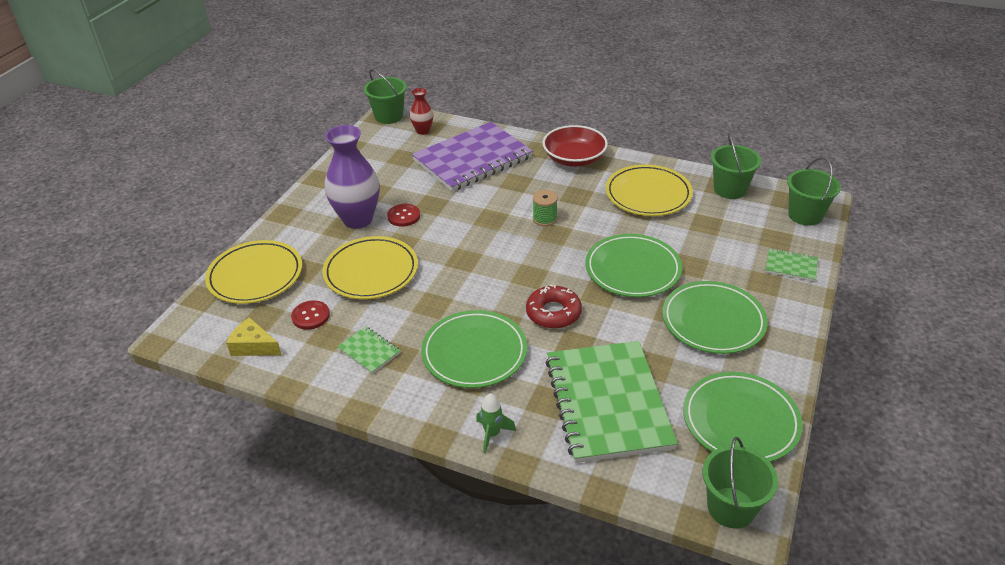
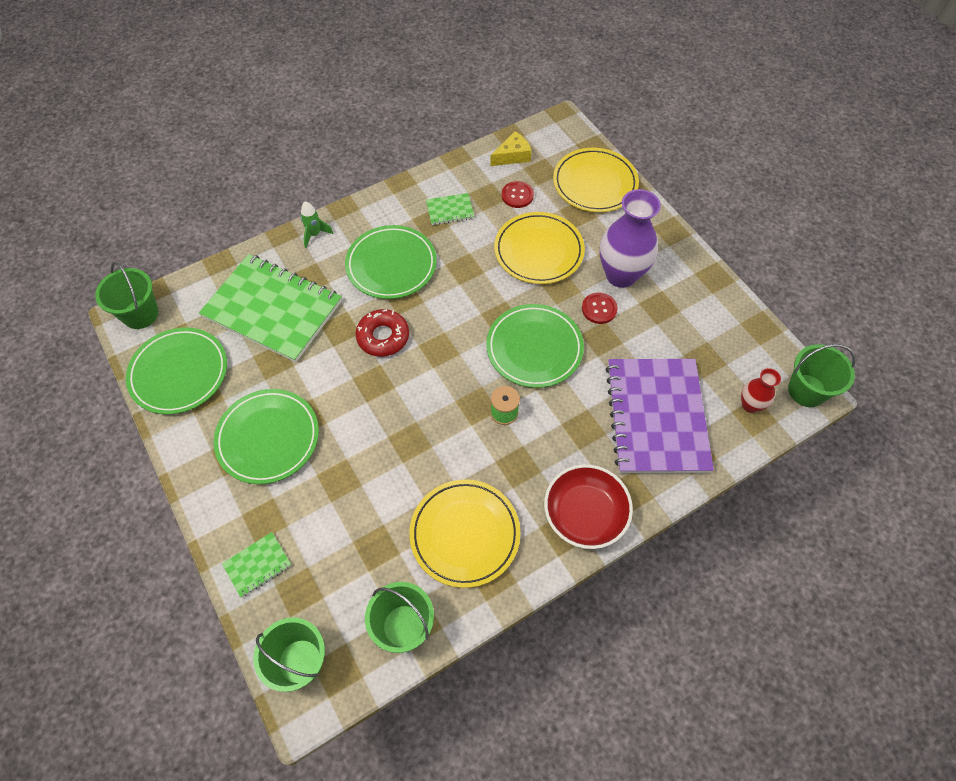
camera: 125 degrees right, 20 degrees up
(632, 269) = (376, 429): green plate -> green plate (534, 348)

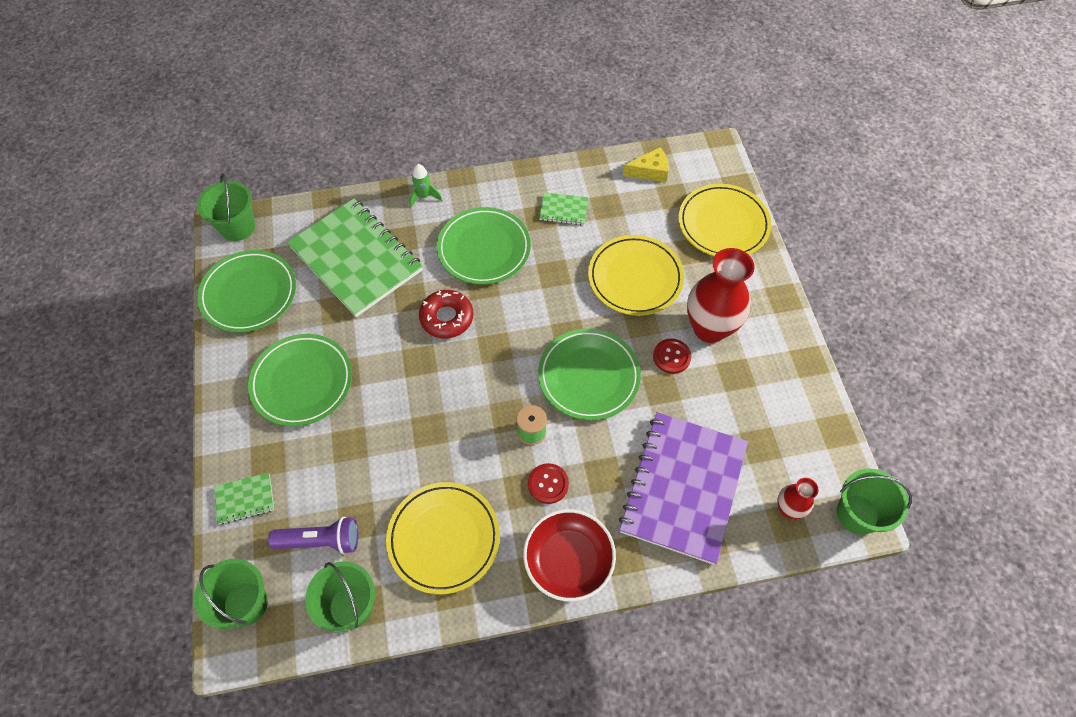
camera: 20 degrees right, 0 degrees up
(349, 577) = (321, 541): none -> purple flashlight
(517, 195) = (637, 214): red button -> red button (548, 484)
(621, 275) = (709, 328): purple vase -> red vase

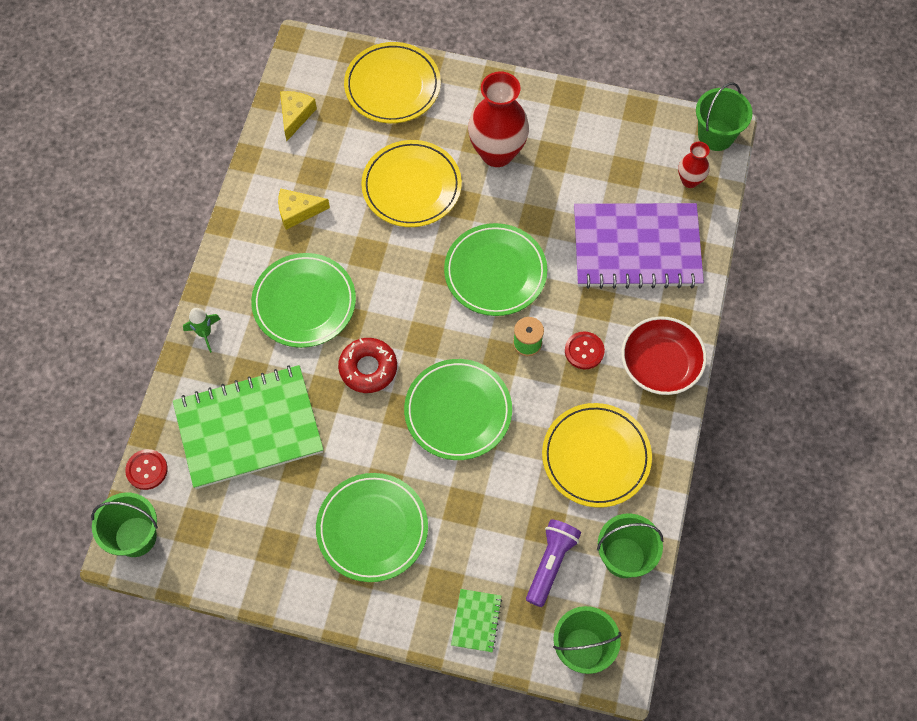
camera: 65 degrees left, 5 degrees up
(249, 294) = (234, 550): green plate -> green plate (458, 411)
(563, 210) = (298, 212): green notebook -> yellow cheese
(671, 357) = (510, 196): red button -> red button (147, 470)
(683, 488) = (636, 247): purple notebook -> purple notebook turned 45 degrees counterclockwise

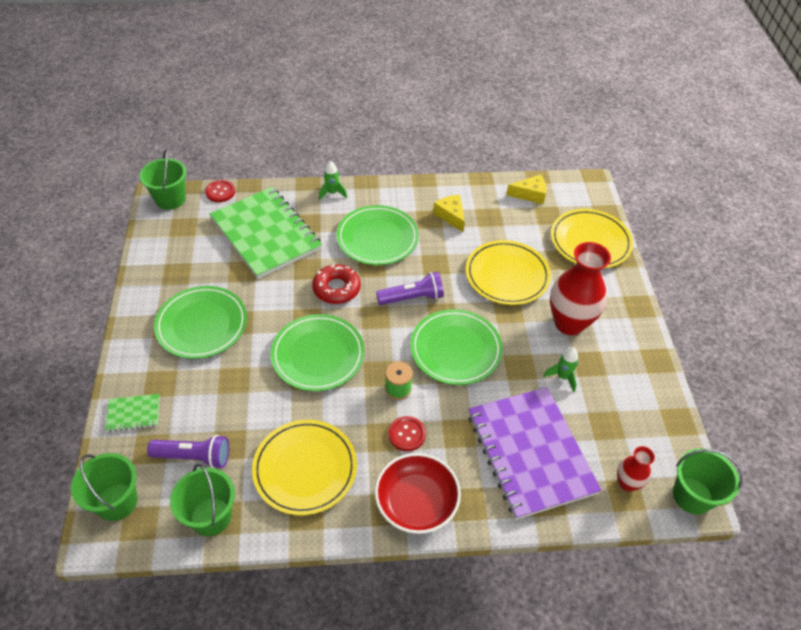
camera: 70 degrees right, 15 degrees down
(410, 292) = (412, 297): none -> purple flashlight
(561, 186) = (562, 377): none -> green rocket

